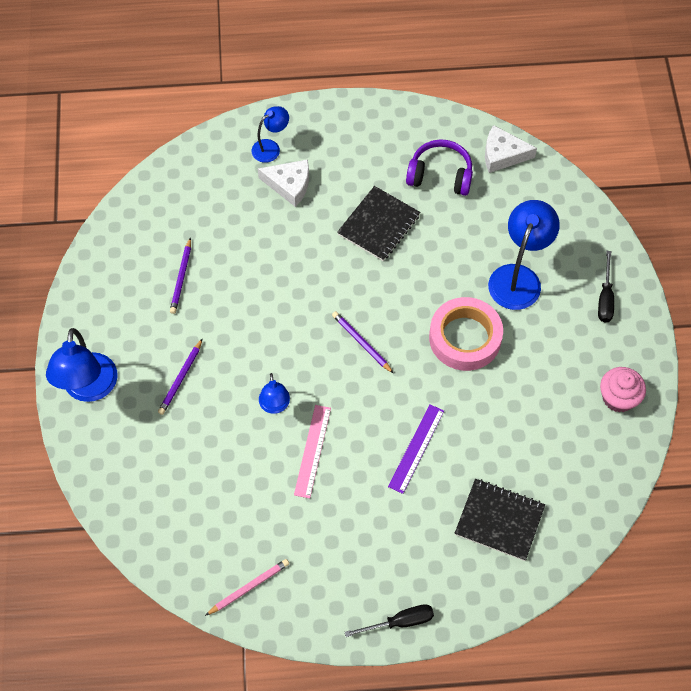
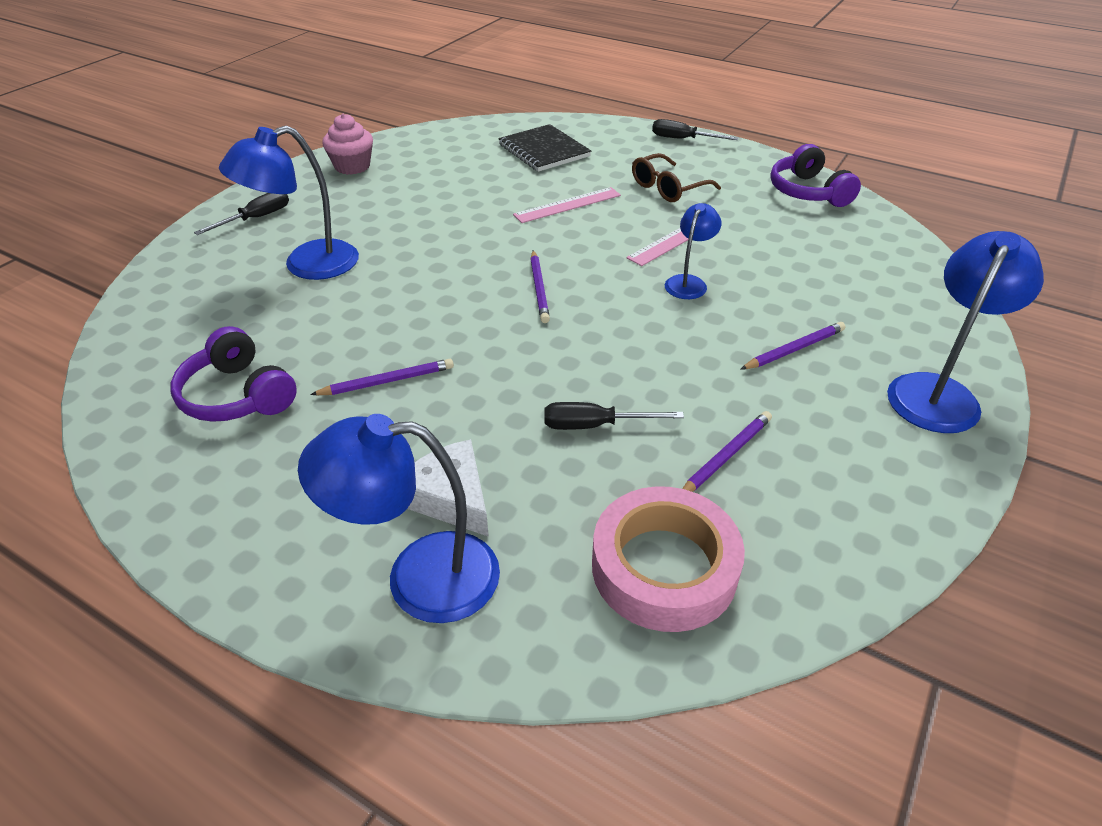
camera: 145 degrees left, 20 degrees down
(249, 587) = (807, 192): pink pencil -> purple headphones
(255, 259) = (595, 425): none -> black screwdriver
(271, 147) = (419, 577): blue lamp -> blue lamp, size x1.76
(360, 522) = (667, 188): none -> brown glasses
(379, 225) = (387, 381): black notebook -> purple pencil
(416, 448) = (567, 205): purple ruler -> pink ruler
(465, 338) = (426, 248): pink tape -> pink tape (664, 567)
(502, 155) = (134, 377): white cheese -> none

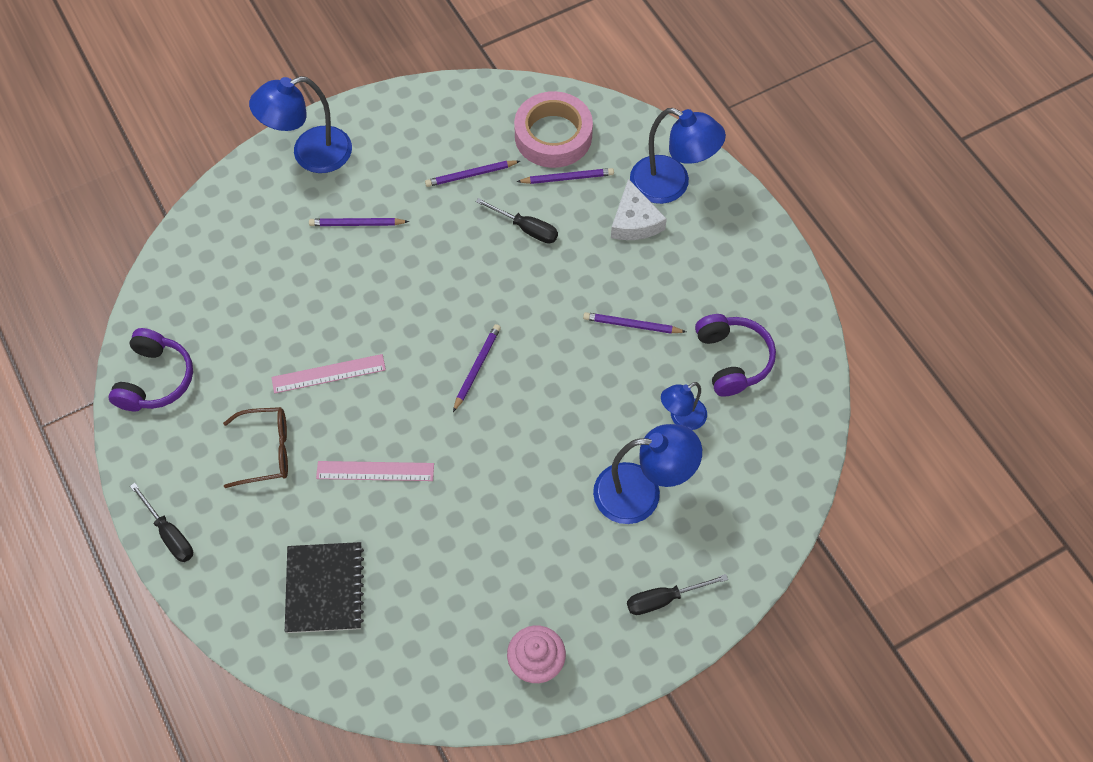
camera: 150 degrees left, 20 degrees up
(591, 512) = (567, 178): none -> purple pencil
(688, 282) = (364, 318): blue lamp -> blue lamp (681, 418)

